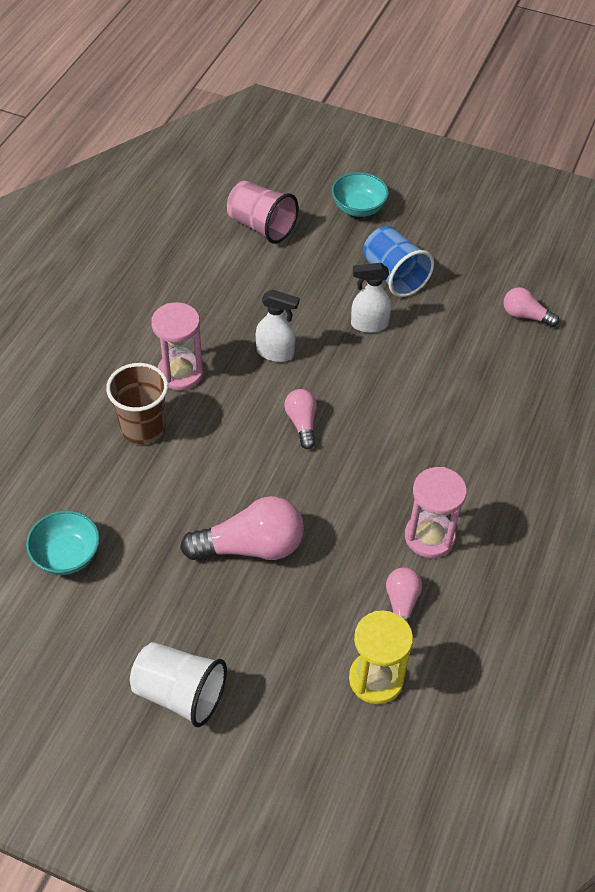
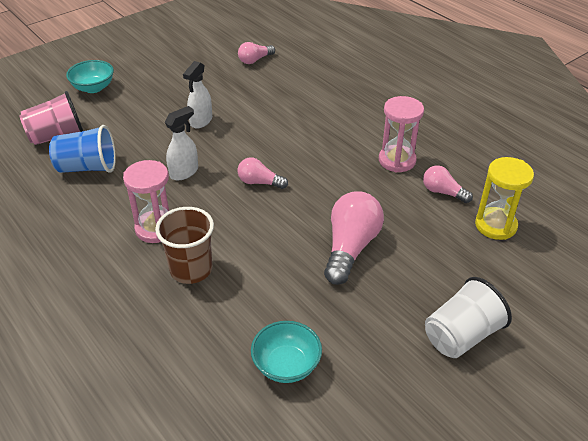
camera: 60 degrees left, 10 degrees down
(394, 276) = (170, 95): blue cup -> blue cup (87, 167)

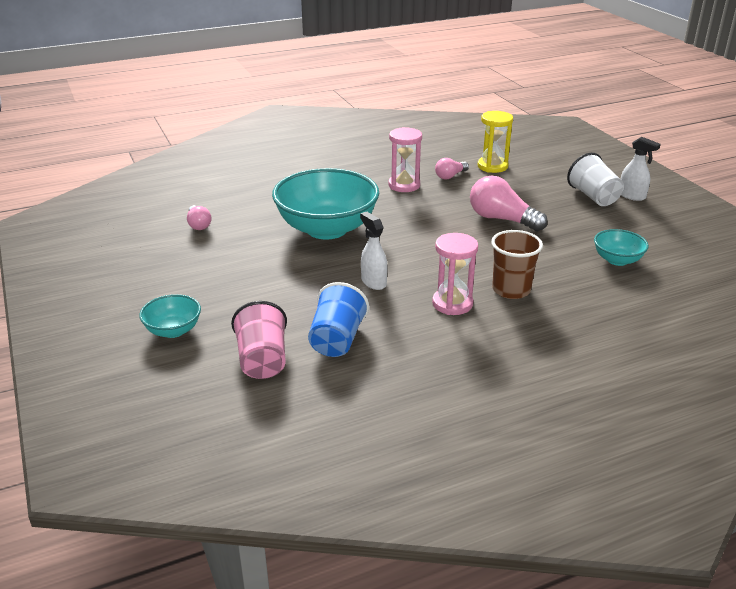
camera: 75 degrees left, 10 degrees down
(201, 121) = (292, 266): white spray bottle -> white spray bottle (632, 196)
(259, 182) = (406, 246): pink light bulb -> none
(275, 127) = (327, 229): none -> turquoise bowl

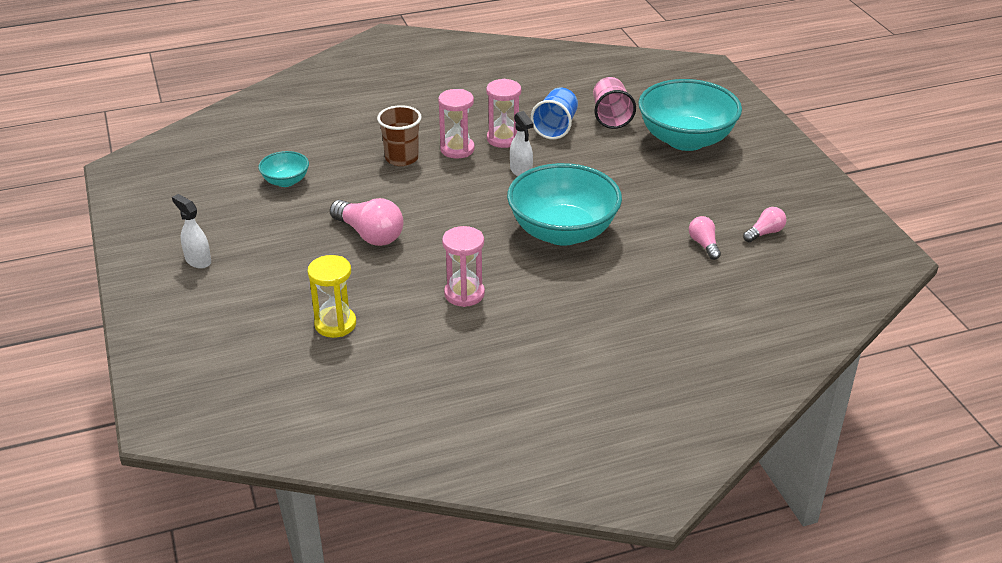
camera: 175 degrees left, 5 degrees up
(173, 330) = (686, 140): turquoise bowl -> turquoise bowl, size x2.13
(400, 320) = (503, 139): none -> pink hourglass
(450, 176) = (400, 308): pink light bulb -> pink light bulb (765, 233)
(593, 197) = (244, 262): white cup -> none

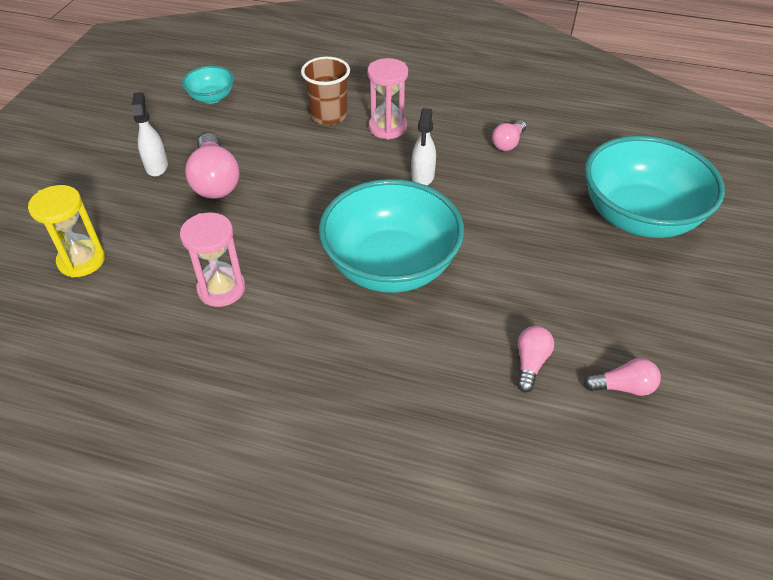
camera: 35 degrees right, 10 degrees up
(198, 260) = (62, 141): white spray bottle -> white spray bottle (157, 166)
(503, 139) = (442, 135): pink hourglass -> none
(555, 127) = (508, 143): blue cup -> pink light bulb
(611, 116) = (579, 155): pink cup -> none

